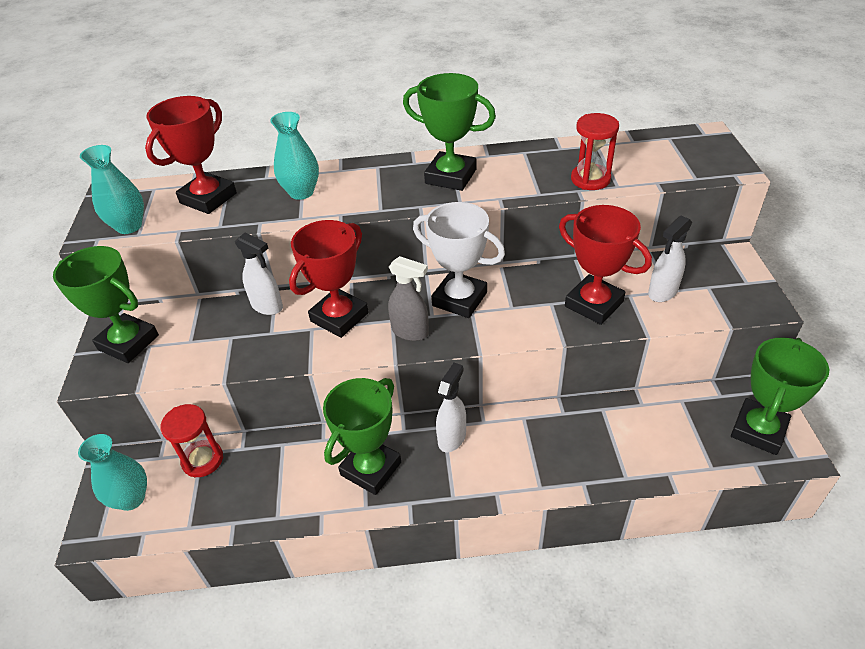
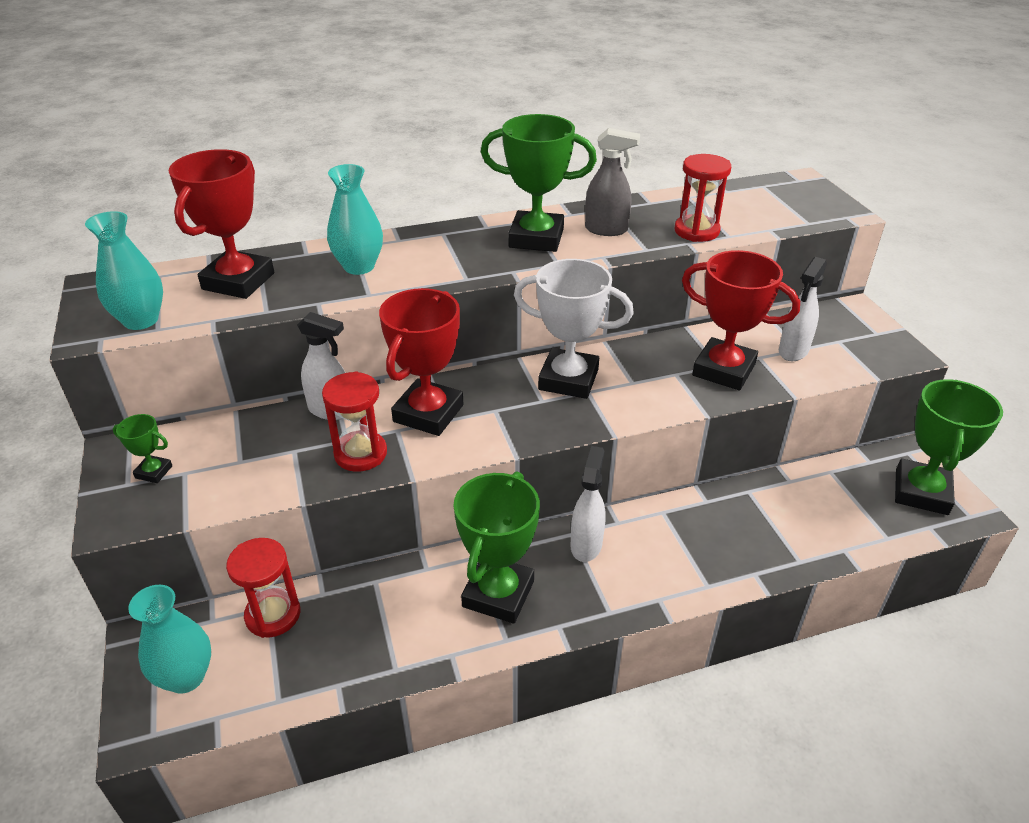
camera: 15 degrees left, 5 degrees down
(128, 342) = (154, 472): green trophy -> green trophy, size x0.46
(278, 346) = (360, 454): none -> red hourglass
(410, 332) = (523, 421): grey spray bottle -> grey spray bottle (606, 230)

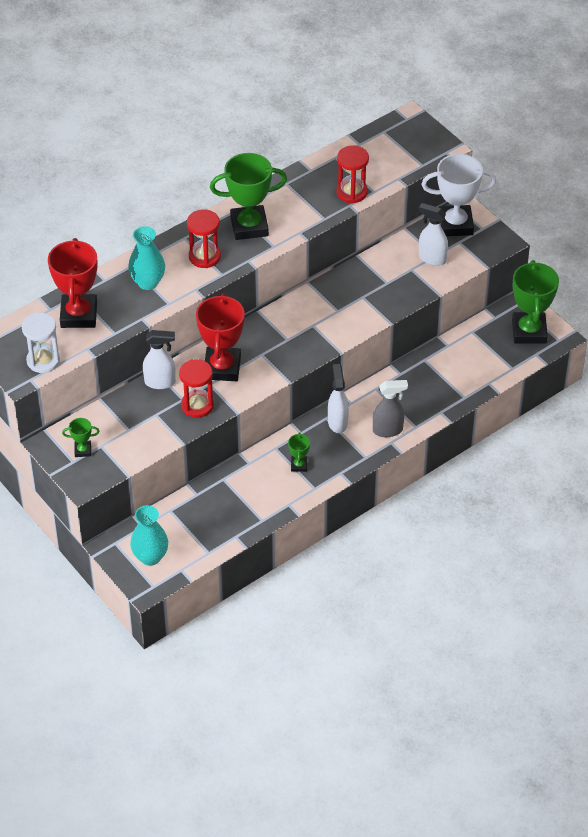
camera: 20 degrees left, 10 degrees up
(141, 320) = (43, 360): turquoise vase -> white hourglass
(273, 615) = (176, 513): red hourglass -> red hourglass (204, 257)
(498, 594) = (299, 465): green trophy -> green trophy, size x0.46
(568, 379) = (297, 319): white trophy -> white trophy (455, 224)
(606, 230) = (292, 206): grey spray bottle -> grey spray bottle (388, 430)
(723, 370) = (392, 286): red trophy -> none
(793, 351) = (432, 258): white spray bottle -> white spray bottle turned 105 degrees clockwise

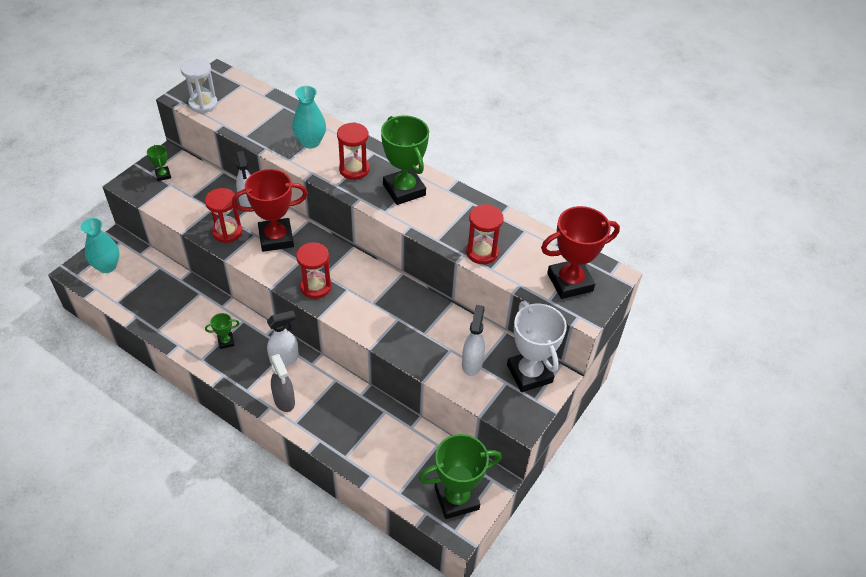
camera: 70 degrees right, 0 degrees up
(78, 315) = (260, 112): red trophy -> red trophy (570, 282)
(301, 348) = (315, 287): none -> red hourglass

